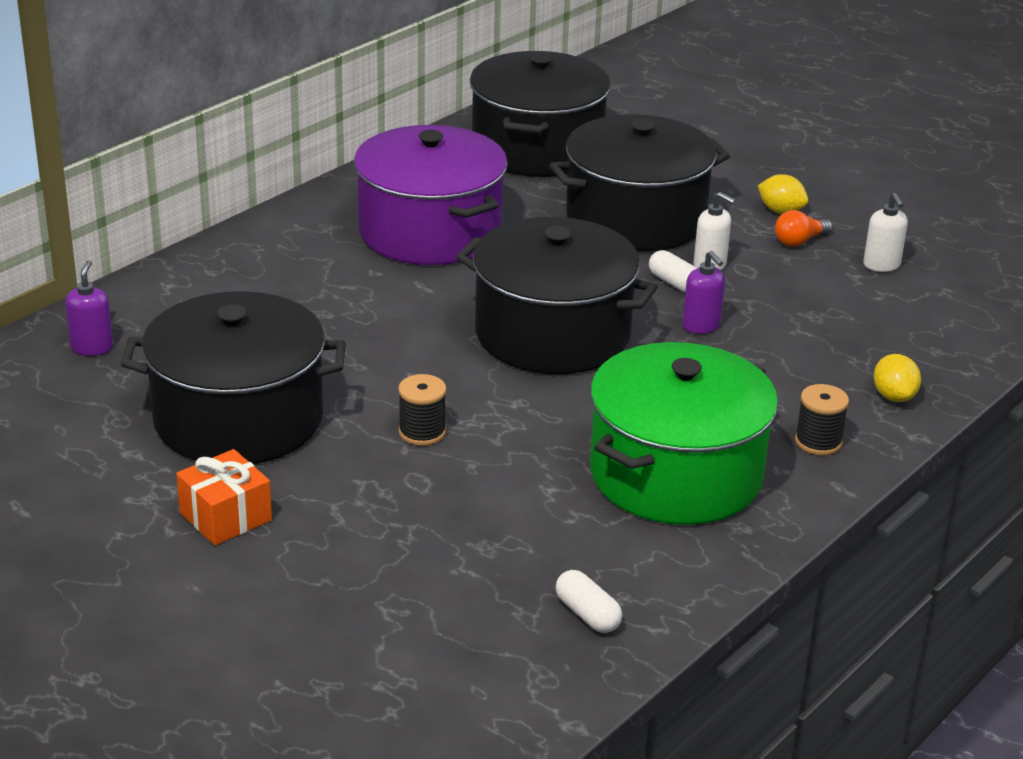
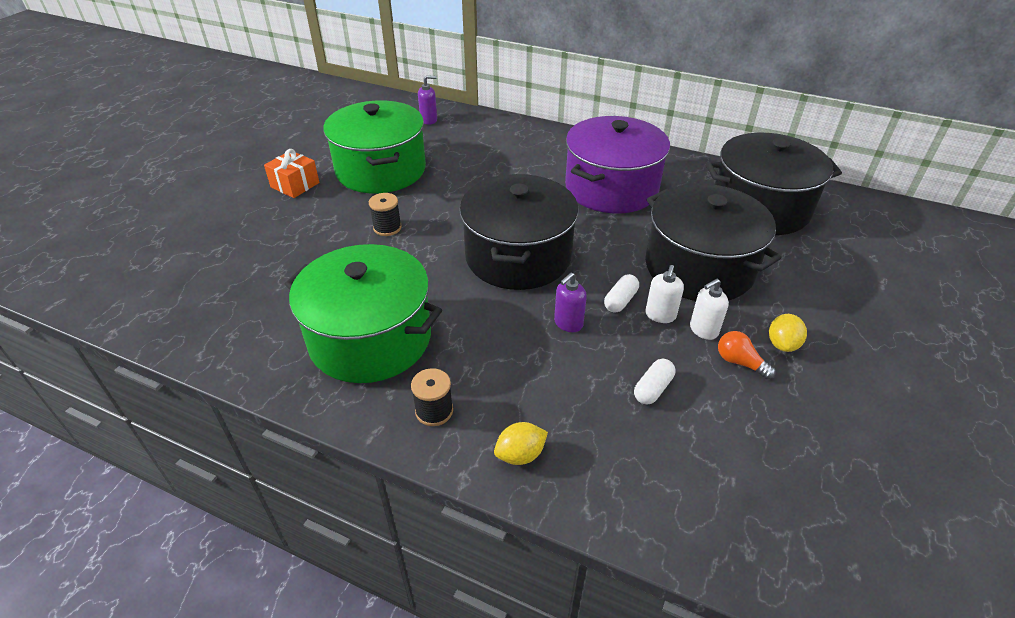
camera: 75 degrees right, 10 degrees up
(238, 419) = (381, 170): black pot -> green pot
(587, 614) = (215, 322): white capsule -> white capsule (653, 389)
(881, 265) = (741, 424): white soap dispenser -> white soap dispenser (703, 330)

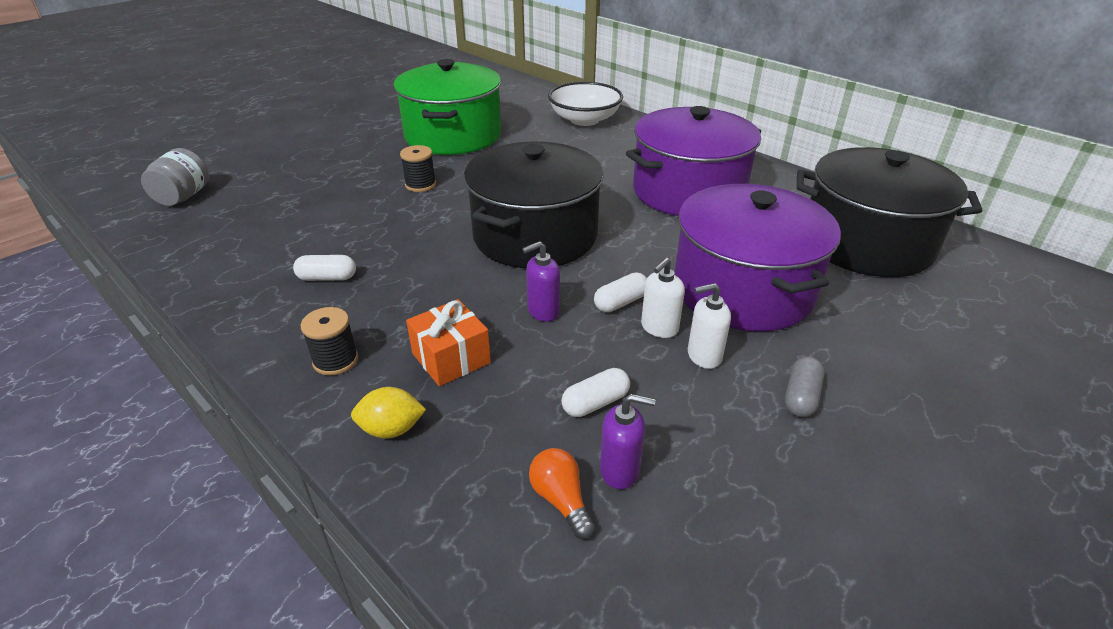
camera: 20 degrees right, 5 degrees down
(165, 289) = (183, 197): none -> grey jar
(295, 185) = (363, 135): orange gift -> orange gift (451, 358)
(370, 338) = (327, 278): green pot -> white capsule
(429, 120) = (533, 101): purple soap dispenser -> purple soap dispenser (620, 470)
(486, 132) = (584, 120): none -> white bowl
(699, 267) = (743, 289): black pot -> purple pot
(739, 362) = (728, 403): orange light bulb -> orange light bulb (561, 500)
(782, 344) = (801, 397): yellow lemon -> grey capsule

